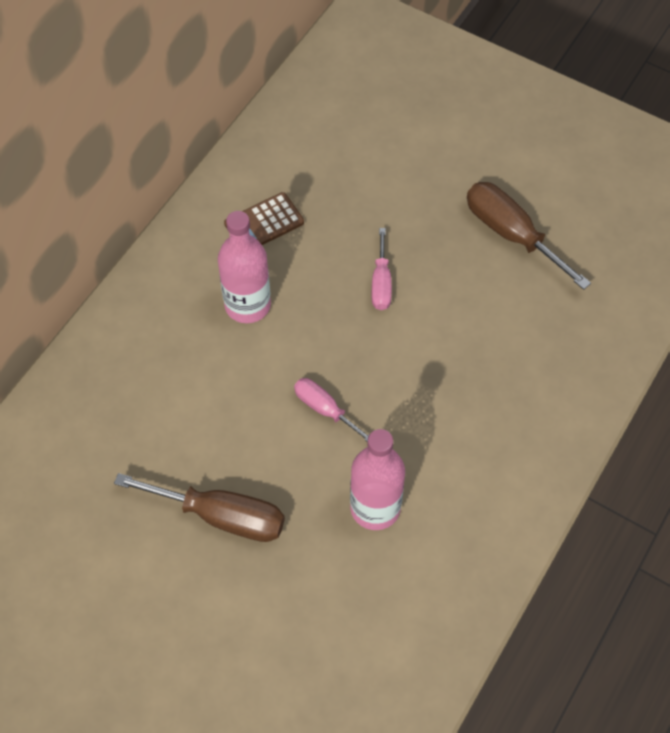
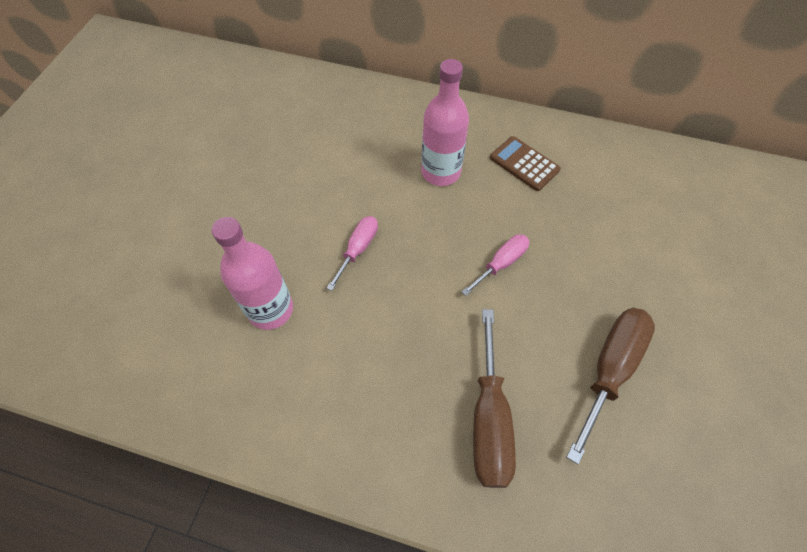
camera: 75 degrees right, 0 degrees up
(221, 516) = (246, 201): brown screwdriver -> brown screwdriver (489, 419)
(381, 283) = (501, 263): pink screwdriver -> pink screwdriver turned 150 degrees clockwise

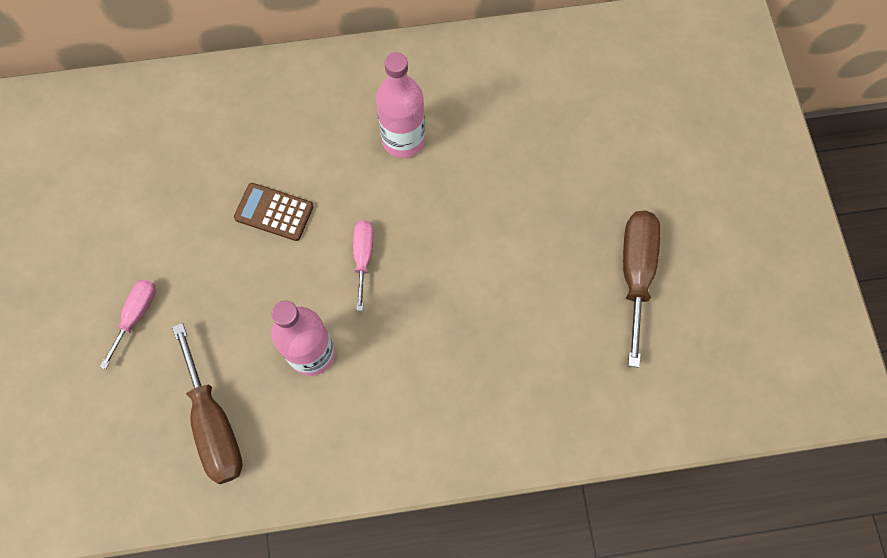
camera: 25 degrees left, 10 degrees up
(489, 419) = (553, 362): brown screwdriver -> brown screwdriver (214, 423)
(501, 263) = (504, 214): pink screwdriver -> pink screwdriver (136, 315)
(524, 164) = (481, 96): brown calculator -> brown calculator (274, 212)

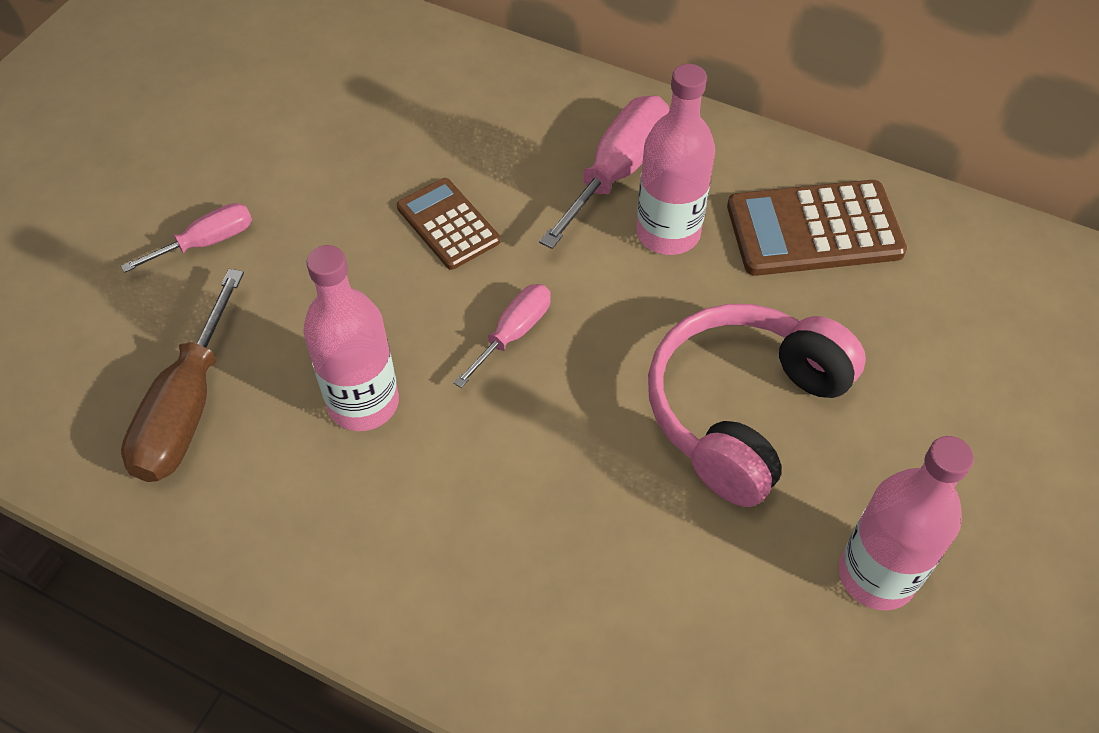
camera: 35 degrees right, 15 degrees down
(346, 116) = (617, 171): none -> pink screwdriver
(481, 88) = (814, 229): none -> brown calculator
(515, 225) = (743, 410): none -> pink headphones
(635, 274) = (876, 575): brown screwdriver -> pink bottle

